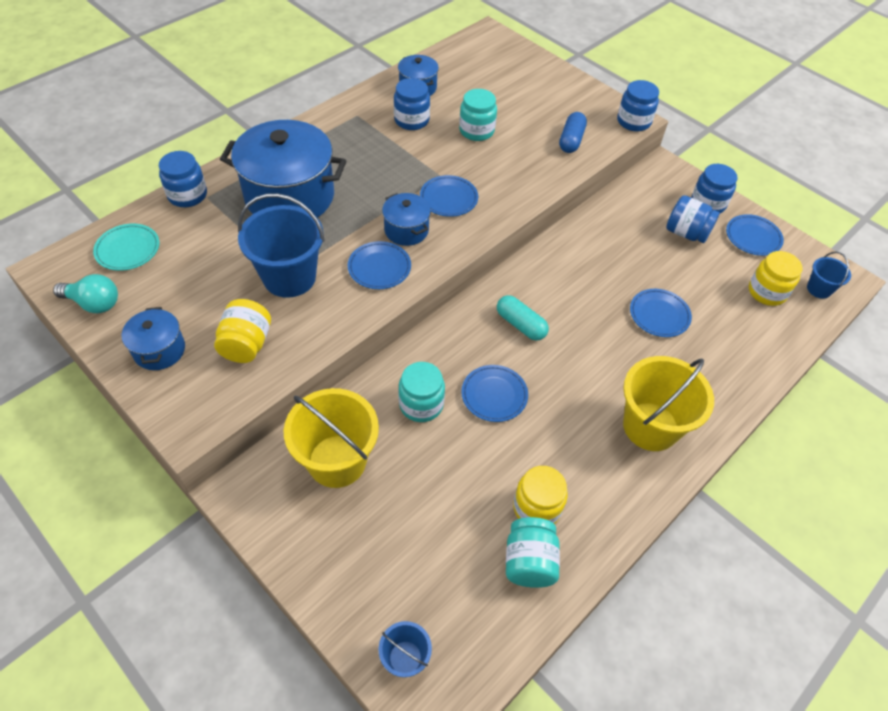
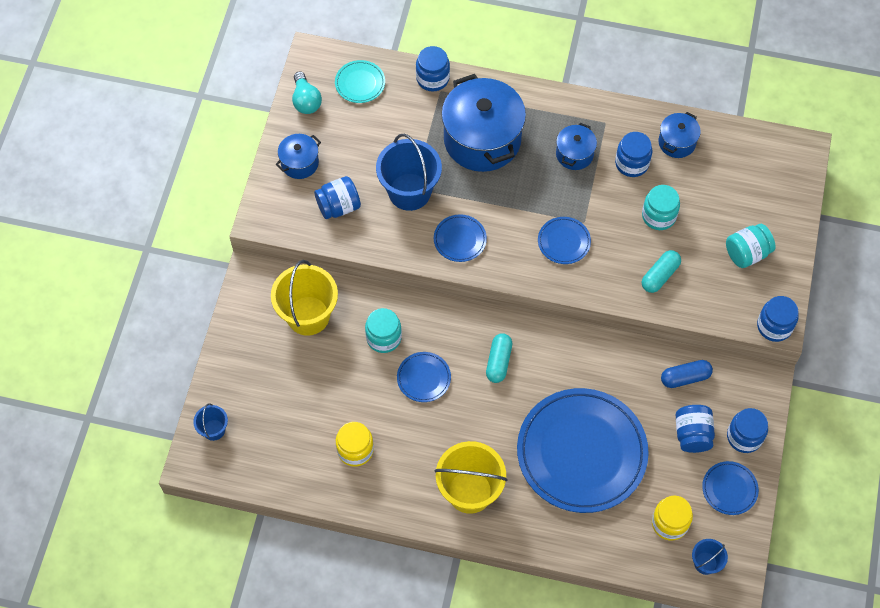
camera: 60 degrees right, 10 degrees up
(246, 344) = (338, 206): yellow jar -> blue jar
(406, 230) = (508, 234): blue pot -> blue pot (574, 154)
(529, 562) = (315, 465): turquoise jar -> turquoise jar (747, 253)
(534, 158) = (660, 275): none -> turquoise capsule
(571, 140) = (706, 290): blue capsule -> blue capsule (685, 377)
(659, 315) = (581, 452): blue plate -> blue plate, size x2.36

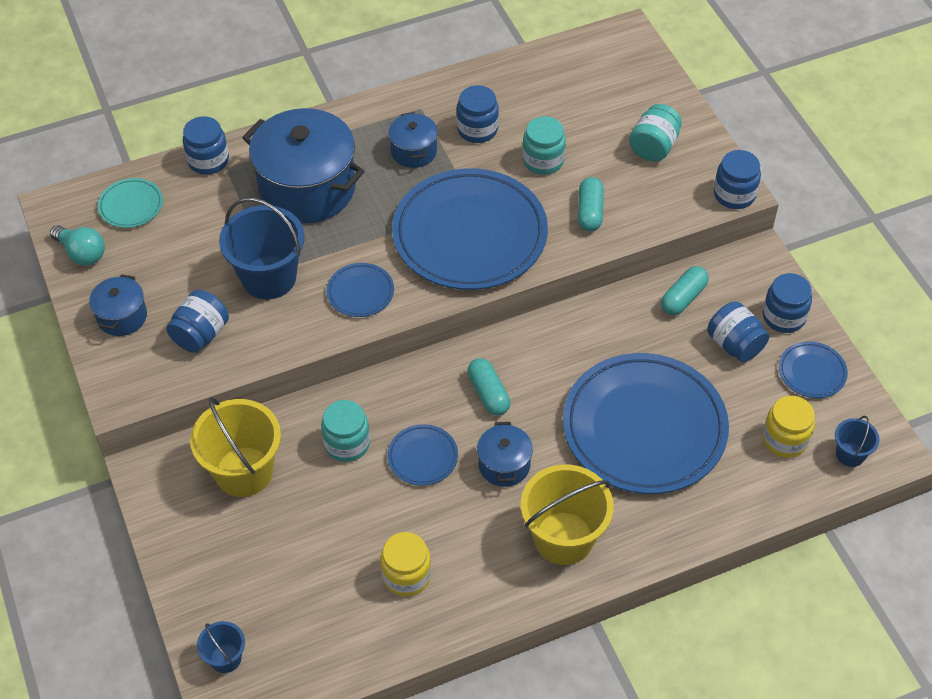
camera: 35 degrees left, 10 degrees down
(564, 242) = (469, 235): blue plate -> blue plate, size x2.36
(677, 142) = (505, 89): blue pot -> blue pot (504, 465)
(685, 377) = (683, 298): blue capsule -> turquoise capsule

